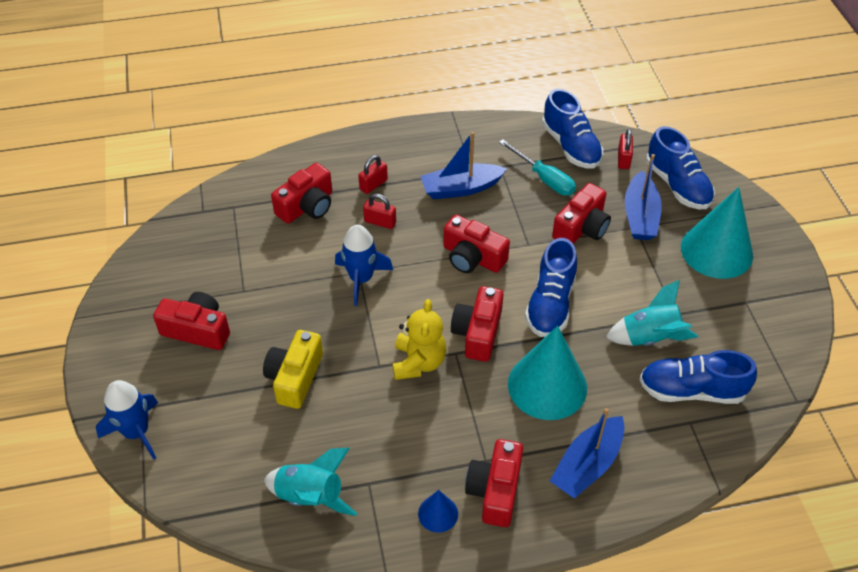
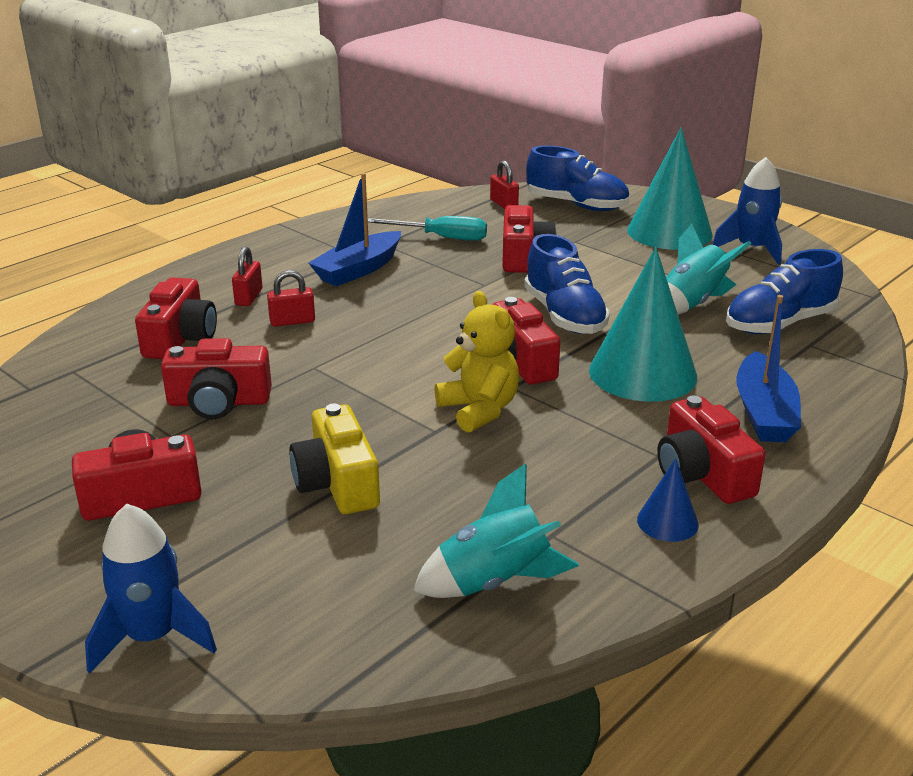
camera: 35 degrees left, 20 degrees down
(361, 279) = (323, 371): blue rocket -> blue rocket (751, 249)
(472, 257) = (436, 312): red camera -> red camera (219, 402)
(570, 146) = (440, 210): blue shoe -> none
(640, 216) = (569, 232): blue boat -> none

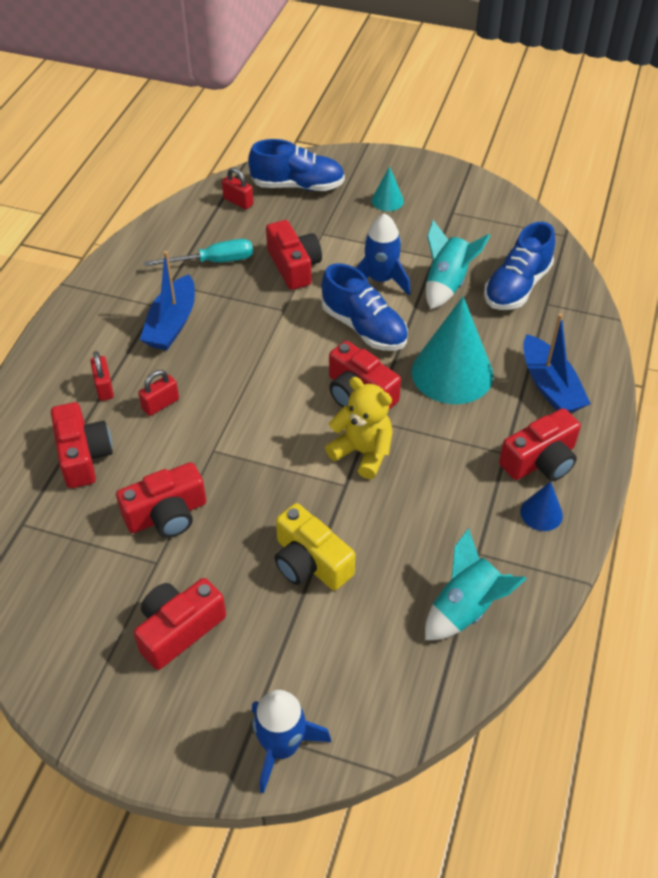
camera: 25 degrees left, 20 degrees up
(669, 232) = (387, 200): turquoise cone -> turquoise cone, size x0.46
(702, 474) = (540, 460): red camera -> red camera turned 75 degrees counterclockwise
(751, 249) = (457, 204): blue rocket -> blue rocket (380, 280)

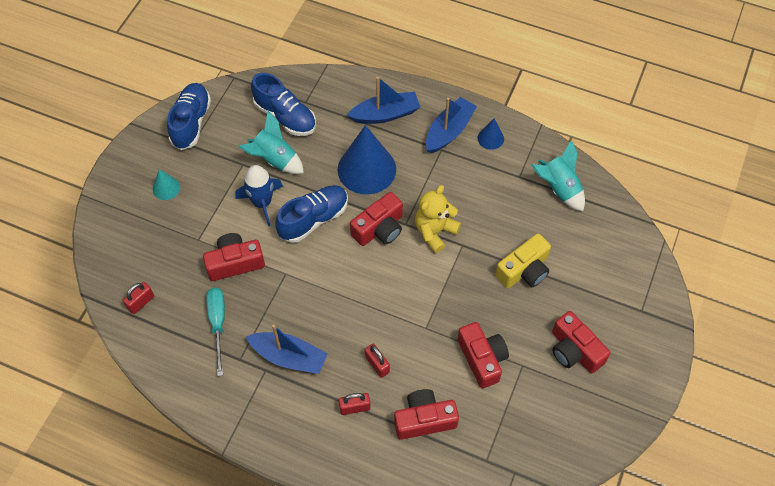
camera: 85 degrees left, 10 degrees up
(282, 746) = (651, 294): blue rocket -> none
(297, 186) = (130, 254): blue shoe -> blue shoe (191, 123)
(452, 373) = (366, 169): turquoise cone -> blue cone
(540, 460) = (449, 131): red camera -> blue boat

